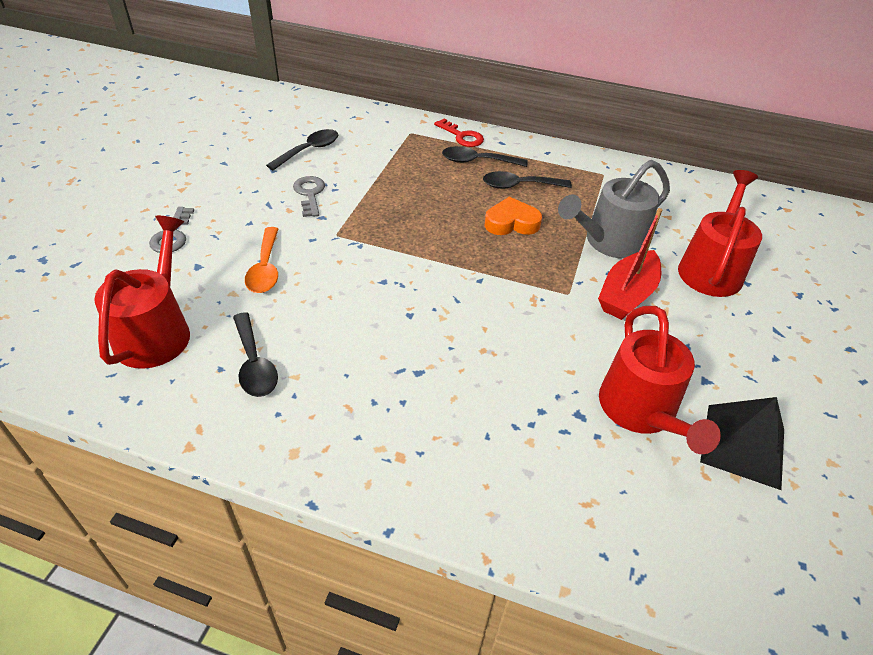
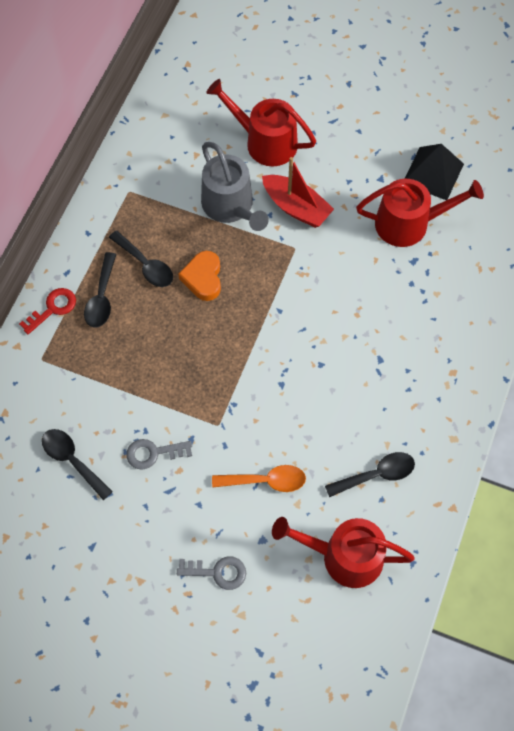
camera: 85 degrees left, 20 degrees up
(519, 186) = (145, 265): black spoon -> black spoon turned 45 degrees counterclockwise

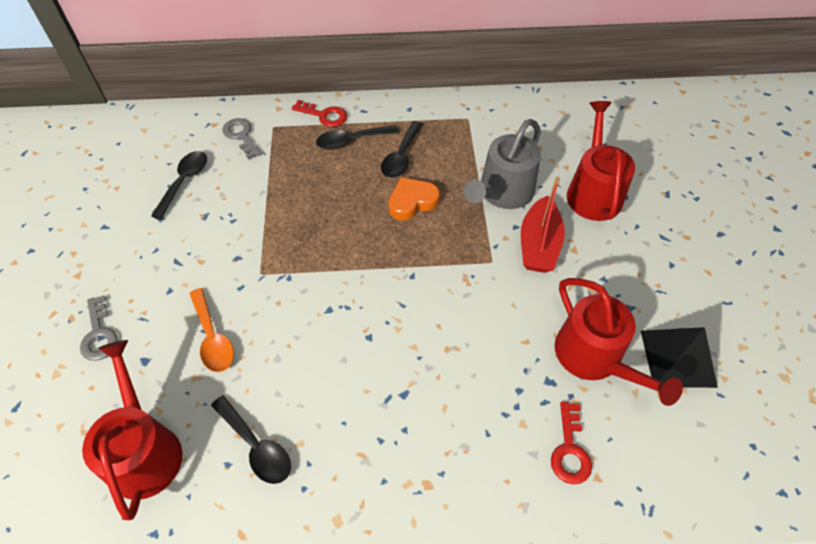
camera: 65 degrees right, 10 degrees down
(153, 453) = (211, 235): grey key -> grey key (241, 136)
(467, 274) = (570, 449): none -> red key

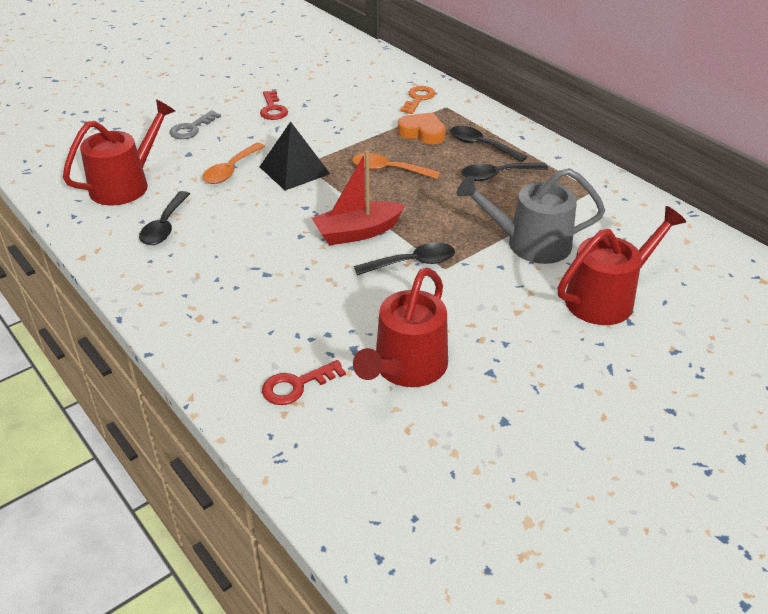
camera: 55 degrees right, 15 degrees down
(184, 182) = (346, 98): black spoon -> black spoon (412, 263)
(241, 136) = (418, 99): grey key -> orange key
(324, 115) = (490, 122): red key -> red key (273, 109)
(329, 219) = (388, 170): none -> orange spoon
(412, 202) = (456, 201): orange heart -> orange heart (422, 133)
(538, 245) = (496, 287): red boat -> red boat (357, 232)
(677, 358) = (465, 426): black pyramid -> black pyramid (294, 170)

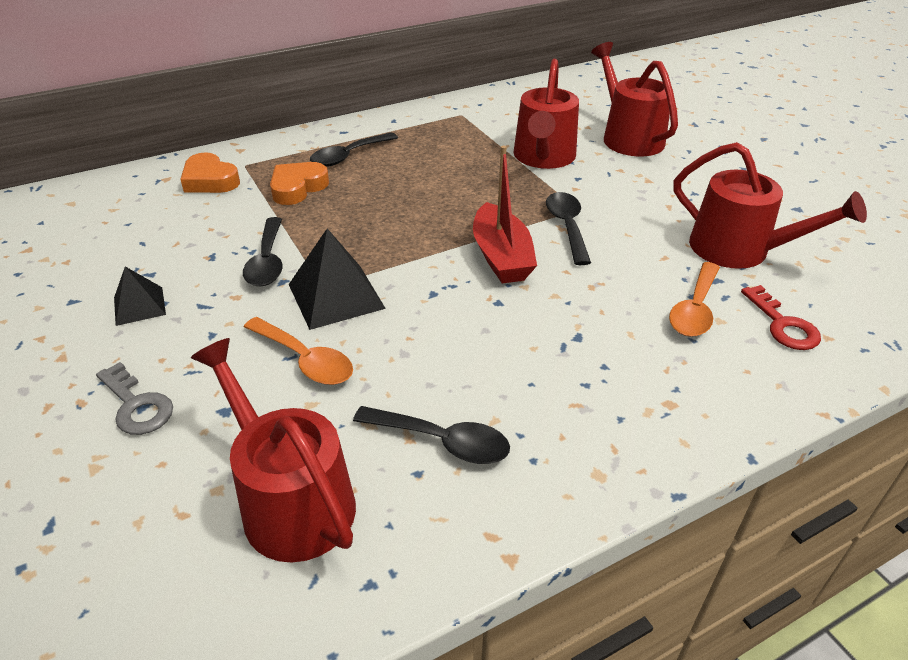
camera: 80 degrees left, 0 degrees up
(273, 109) = (139, 306): red key -> black pyramid
(388, 170) = (372, 221): orange spoon -> orange spoon (695, 309)
(418, 99) = (210, 180): orange key -> orange heart
(497, 175) = (414, 156): black spoon -> black spoon (267, 261)
(530, 244) = (543, 157): grey watering can -> red watering can

